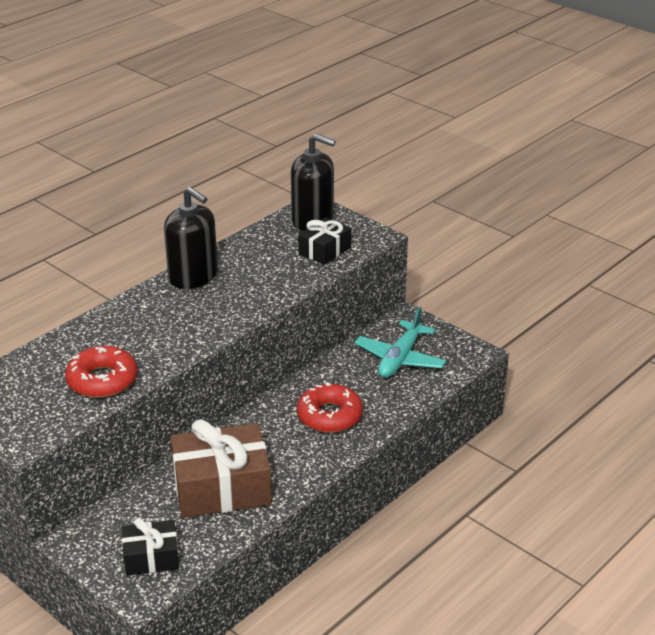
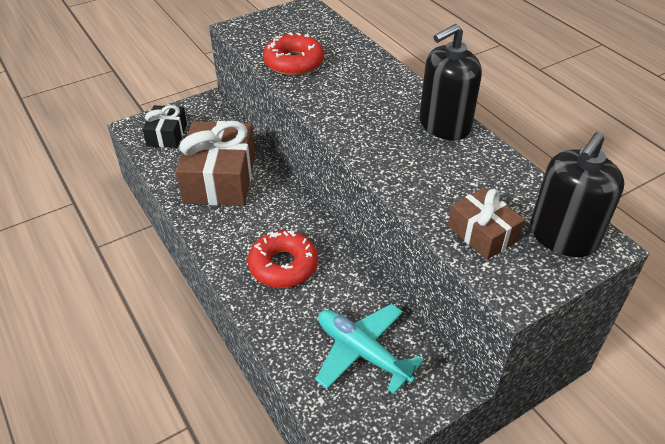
camera: 105 degrees right, 10 degrees up
(324, 250) = (482, 233): black gift -> brown gift

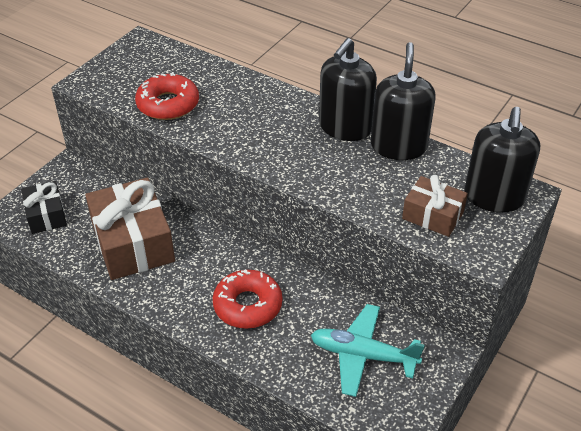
camera: 25 degrees left, 0 degrees up
(488, 157) = (398, 146): none -> black soap dispenser

